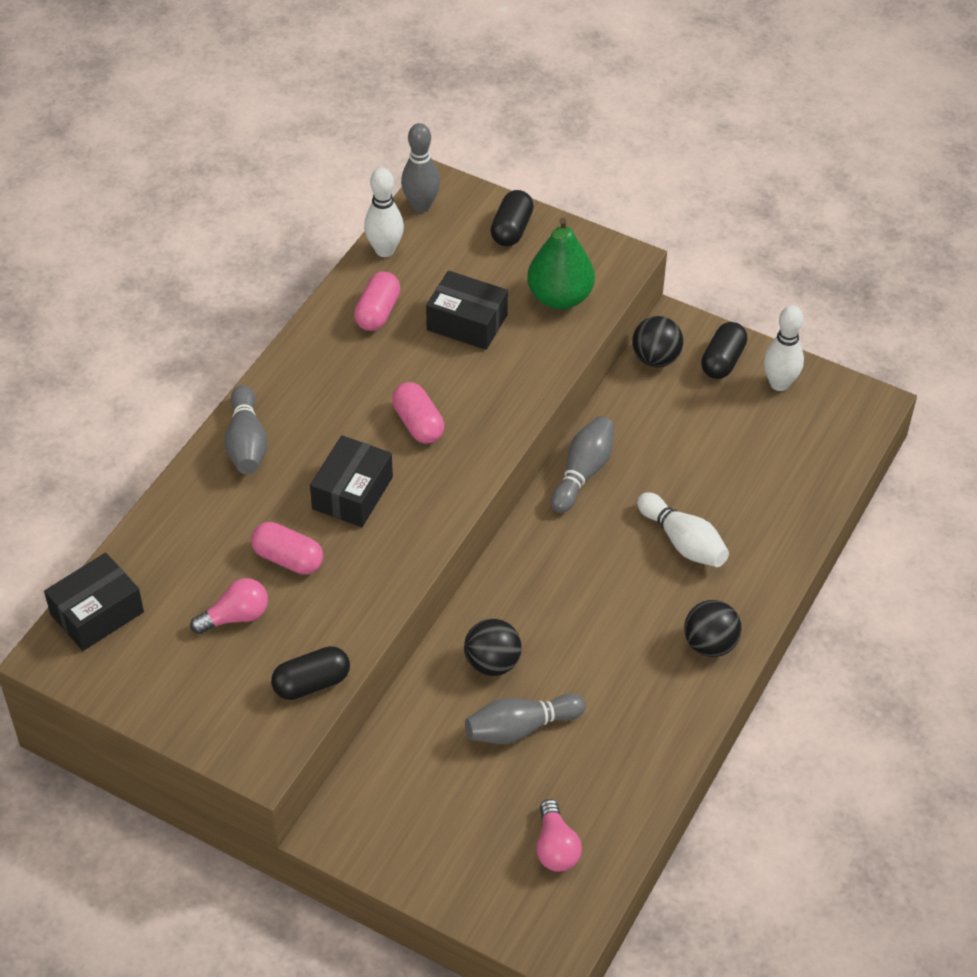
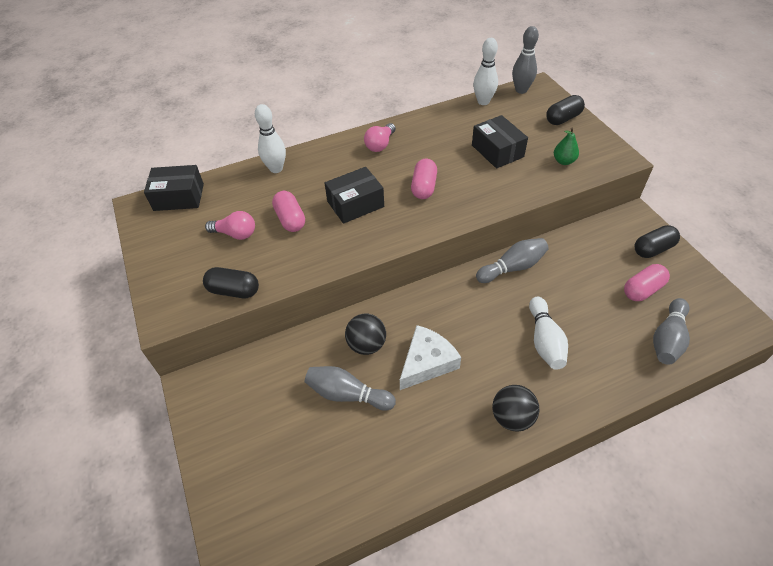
camera: 40 degrees right, 0 degrees up
(246, 443) = (328, 155): grey bowling pin -> grey bowling pin (668, 339)
(377, 312) = (453, 127): pink capsule -> pink capsule (642, 290)
(555, 847) = (298, 489): pink light bulb -> pink light bulb (380, 144)
(560, 297) = (563, 161): green pear -> green pear, size x0.54
(577, 641) = (427, 362): none -> white cheese
(655, 358) = (608, 228): black ball -> none
(779, 383) = (684, 280): white bowling pin -> white bowling pin (276, 169)

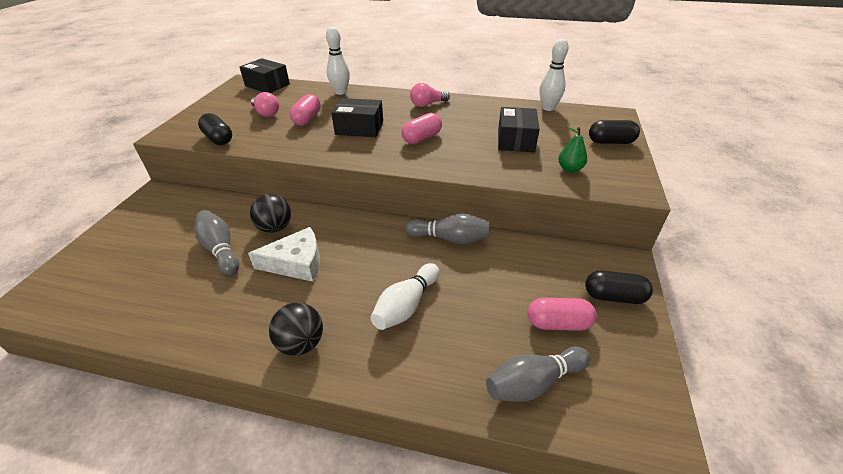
camera: 35 degrees right, 10 degrees down
(521, 90) = (594, 112): grey bowling pin -> none

